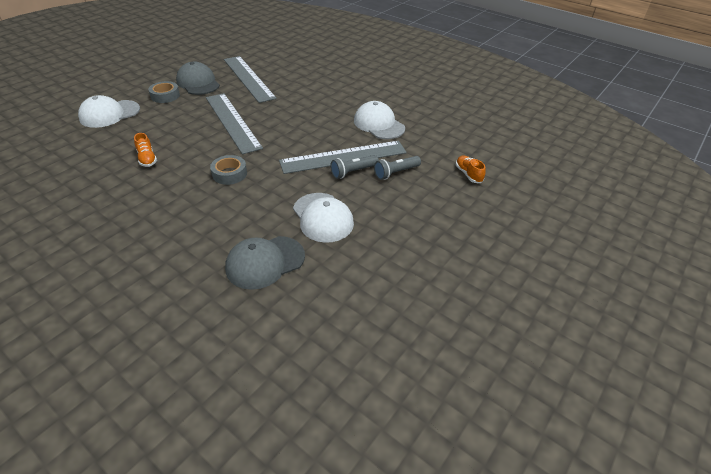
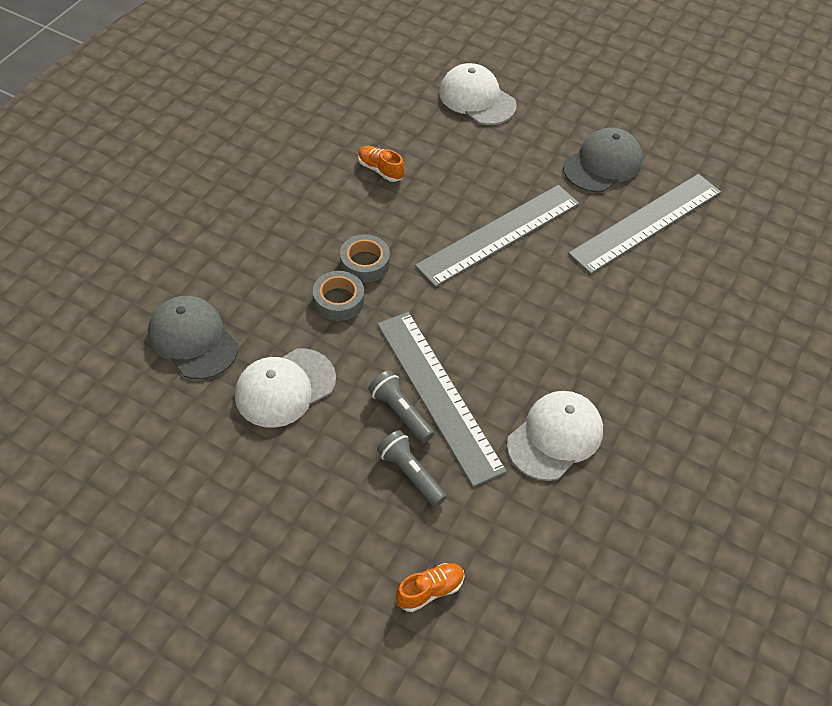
camera: 80 degrees right, 10 degrees up
(147, 159) = (380, 170): orange shoe -> orange shoe turned 75 degrees clockwise
(165, 96) = (547, 138): grey tape -> grey tape (338, 300)

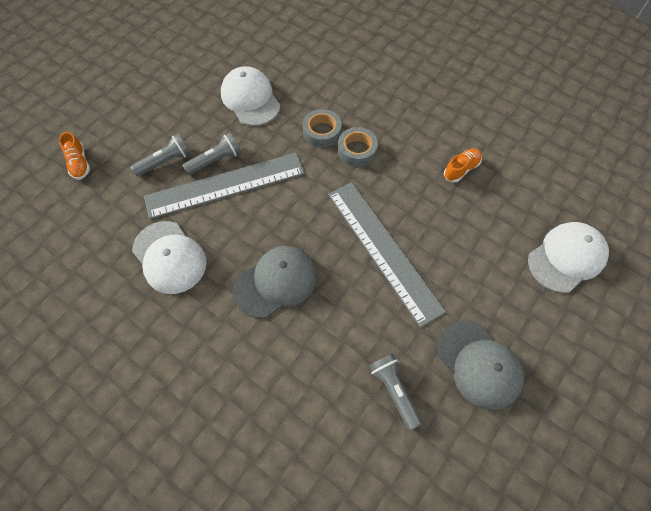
camera: 100 degrees right, 10 degrees up
(193, 339) = (298, 55): grey cap -> grey cap (276, 282)
(646, 223) = (394, 390): grey ruler -> grey flashlight

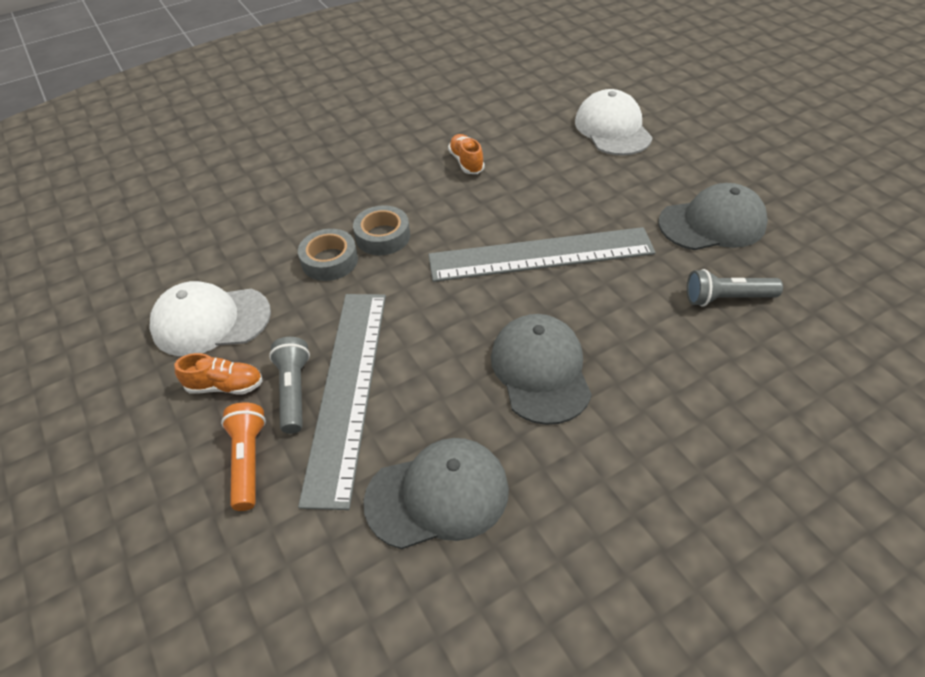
camera: 65 degrees left, 15 degrees down
(79, 163) = (151, 609): orange shoe -> orange shoe (225, 386)
(165, 162) = (248, 461): grey flashlight -> orange flashlight
(169, 257) = (438, 495): white cap -> grey cap

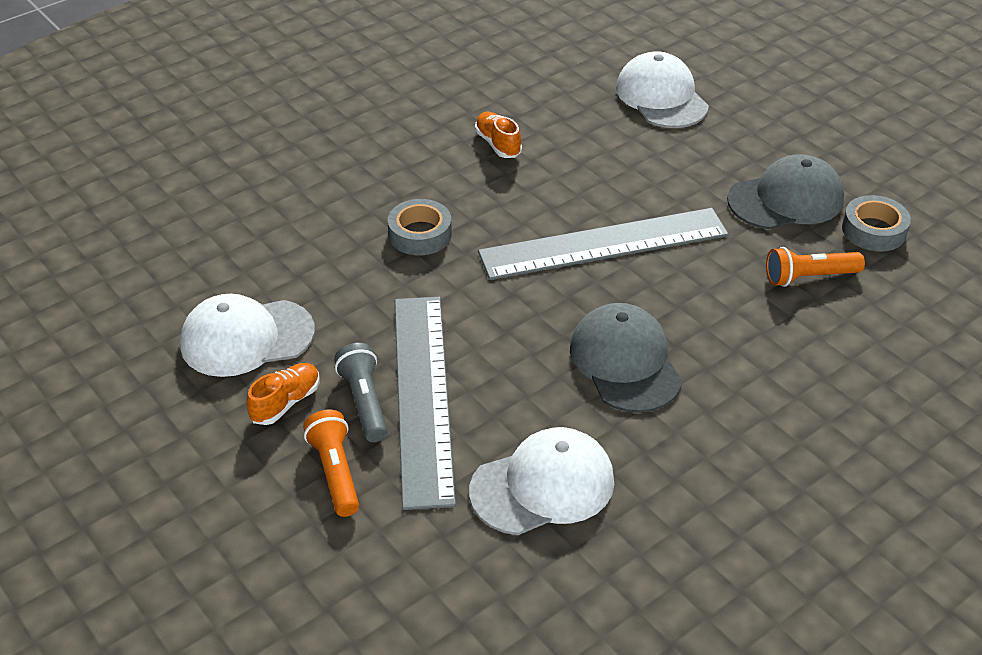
camera: 10 degrees left, 5 degrees down
(225, 386) = (286, 403): orange shoe -> orange shoe turned 45 degrees counterclockwise
(329, 261) = (365, 264): grey tape -> grey tape (873, 230)
(438, 495) = (543, 486): grey cap -> white cap
(727, 298) = (809, 277): grey flashlight -> orange flashlight

